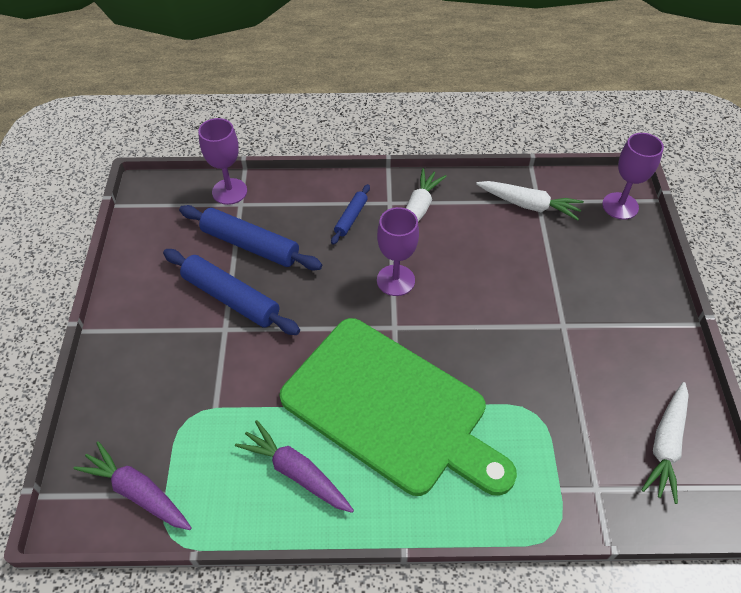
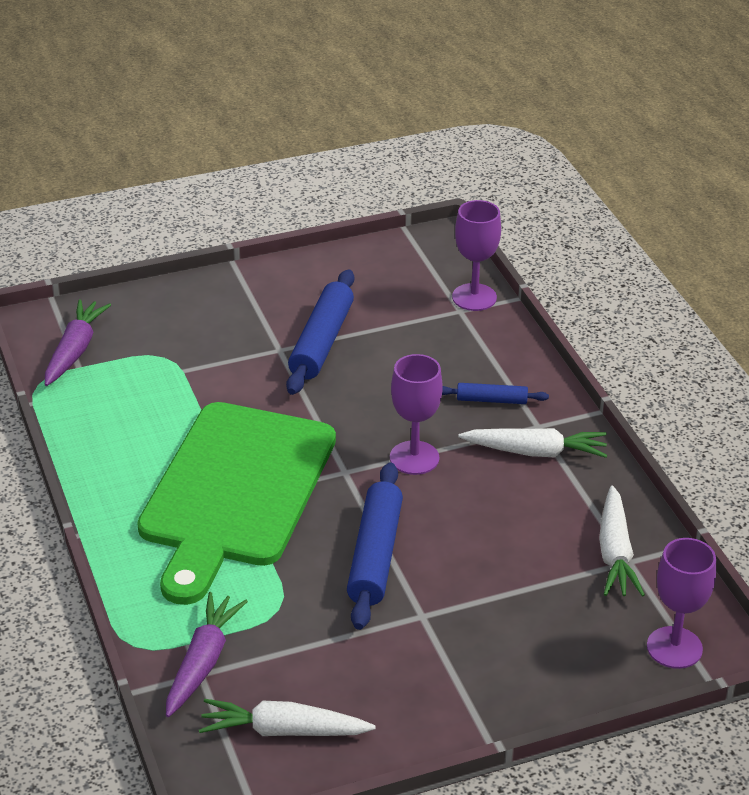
camera: 70 degrees right, 15 degrees down
(250, 245) = (403, 335): blue rolling pin -> blue rolling pin (375, 555)
(296, 472) = (132, 443): purple carrot -> purple carrot (202, 662)

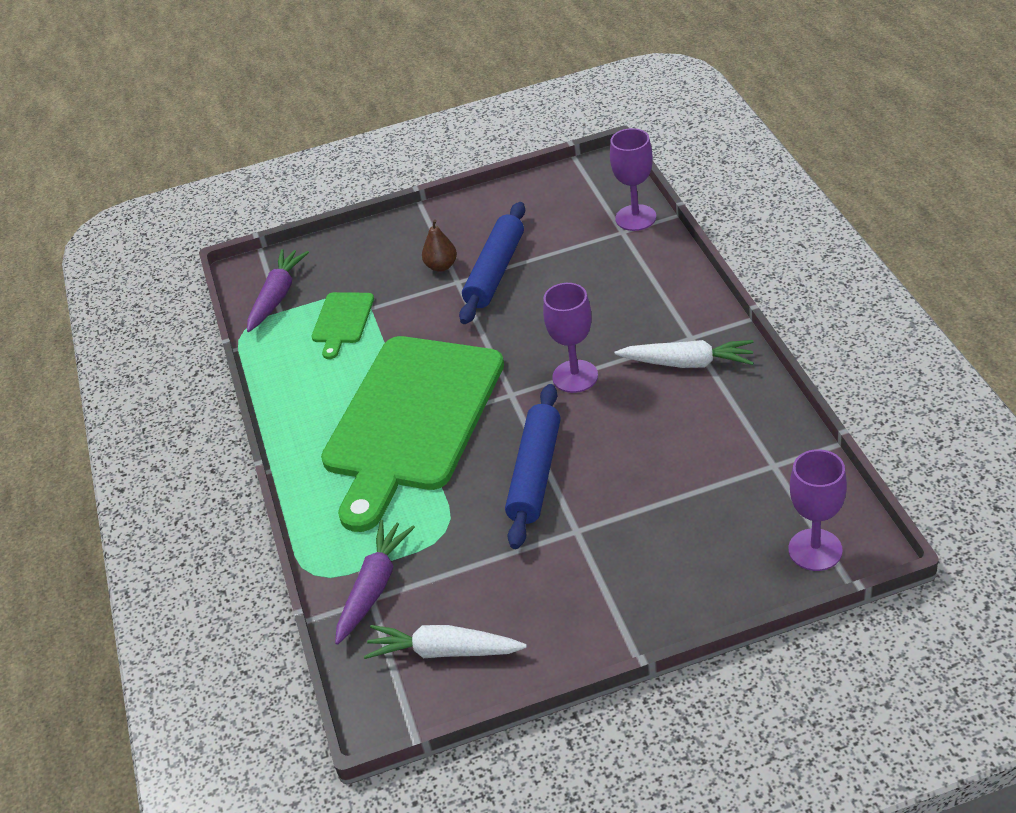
camera: 10 degrees right, 5 degrees up
(151, 382) = (342, 321): none -> green cutting board
(261, 332) = (441, 266): none -> brown pear
(491, 400) = (648, 315): blue rolling pin -> none
(615, 553) = (760, 457): white carrot -> none

